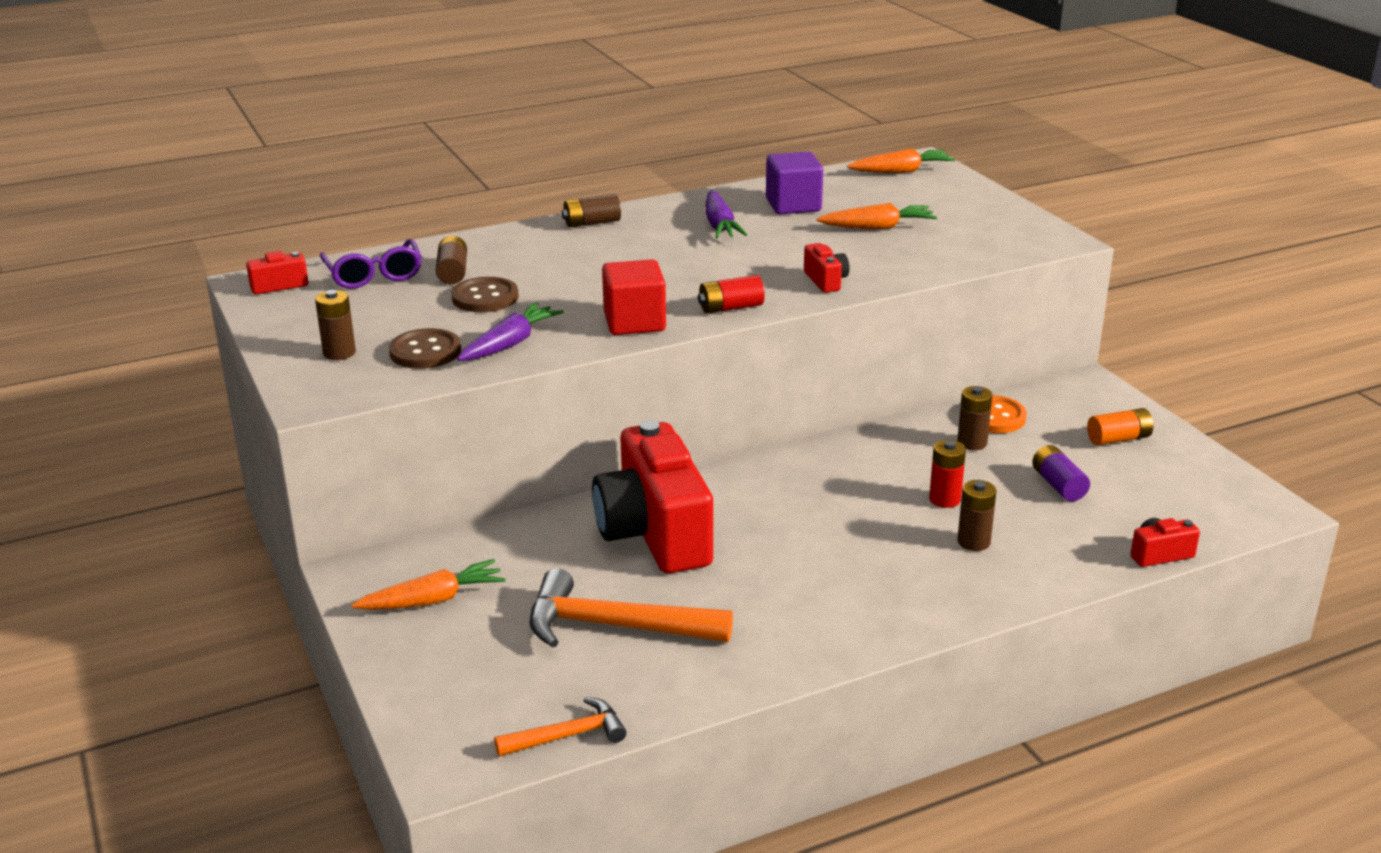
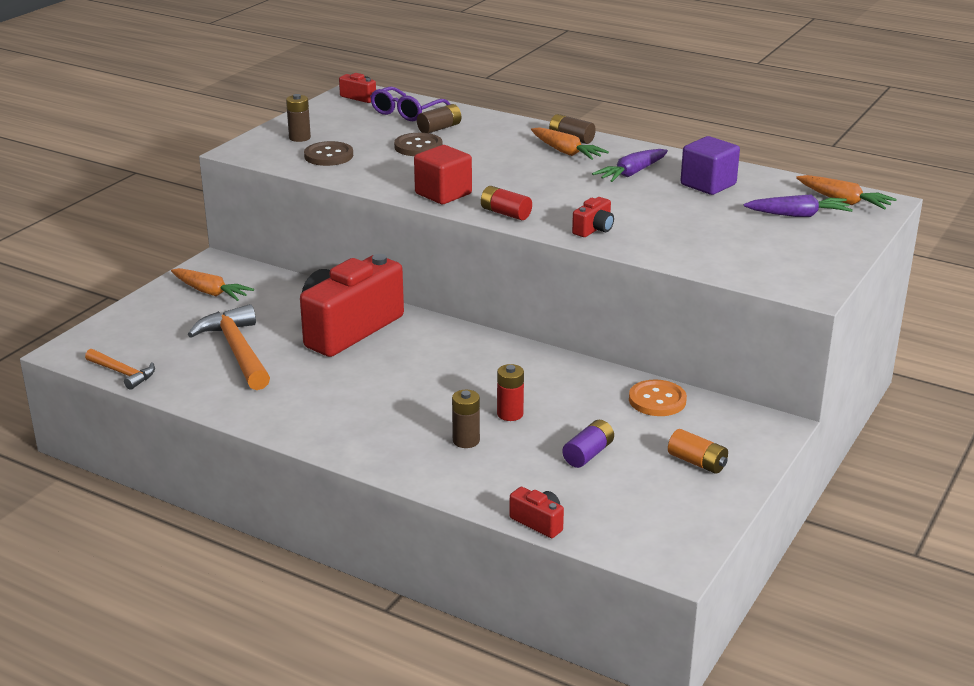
camera: 55 degrees right, 0 degrees up
(510, 343) = (368, 172): purple carrot -> purple carrot (799, 215)
(878, 227) = (718, 221): orange carrot -> orange carrot (566, 152)
(972, 443) = (605, 402): brown battery -> none

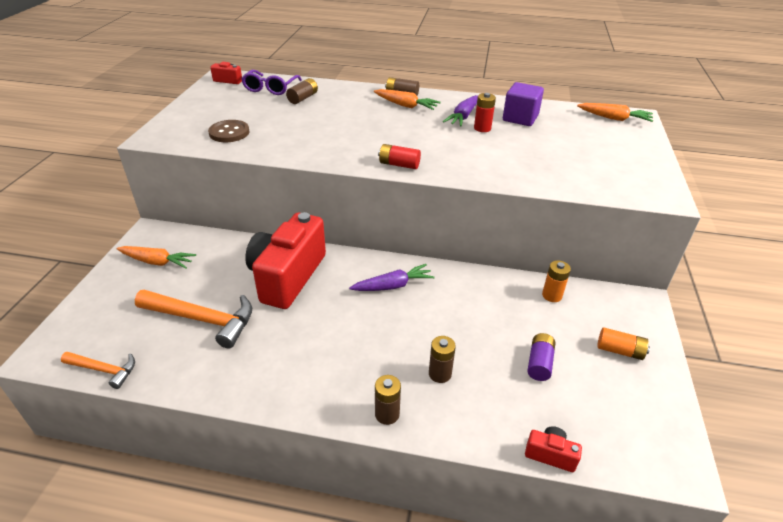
camera: 20 degrees left, 10 degrees up
(237, 351) = (203, 319): orange hammer -> orange hammer turned 150 degrees clockwise
(299, 138) = (197, 120): brown battery -> brown battery (387, 414)
(418, 147) = (296, 115): brown button -> none
(443, 194) = (340, 154): red cube -> none
(510, 414) = (457, 335): red battery -> red battery (482, 128)
(594, 229) = (474, 168): red camera -> none
(657, 400) = (552, 295): orange button -> orange battery
(799, 215) = (598, 134): purple carrot -> purple carrot (393, 285)

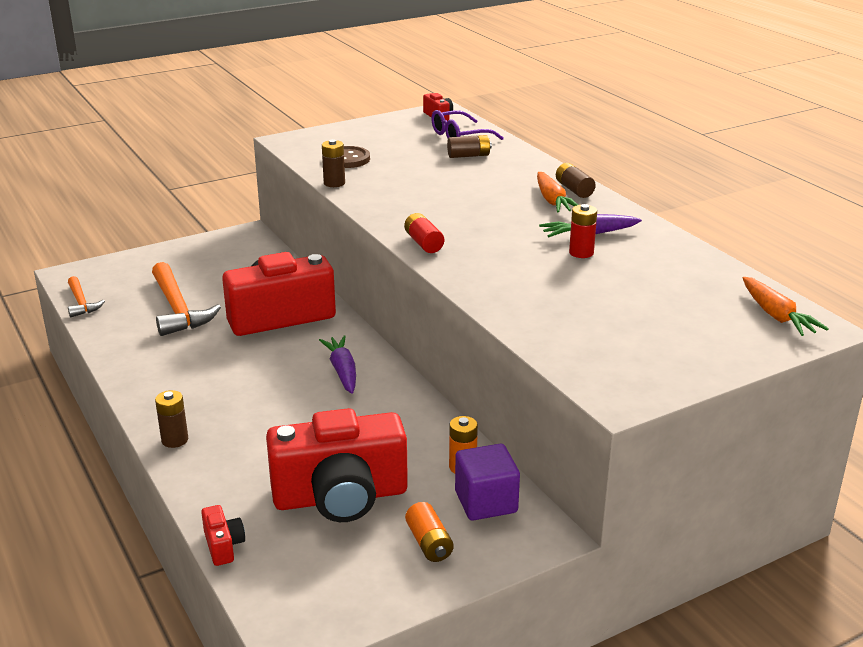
camera: 50 degrees right, 10 degrees down
(157, 262) = (216, 256): orange carrot -> none
(393, 285) = (342, 371): purple carrot -> purple carrot turned 135 degrees counterclockwise
(440, 374) = (254, 446): brown battery -> brown battery (334, 183)
(520, 118) = (651, 263): purple cube -> purple cube (486, 502)
(539, 363) = (340, 497): purple battery -> red camera

